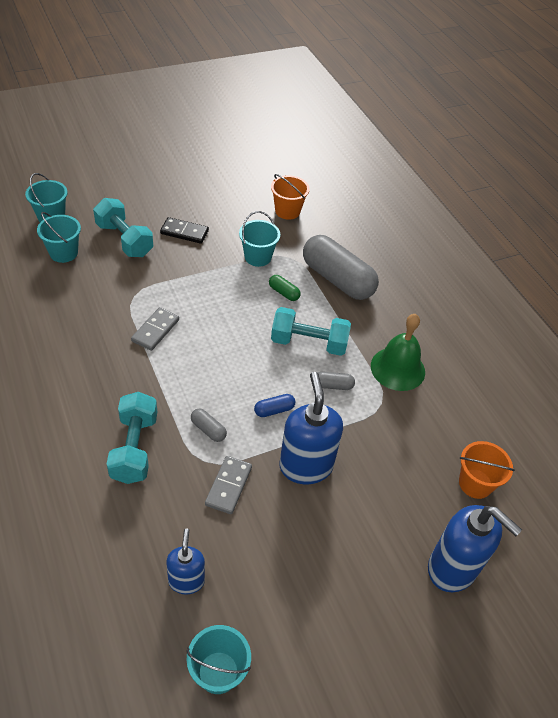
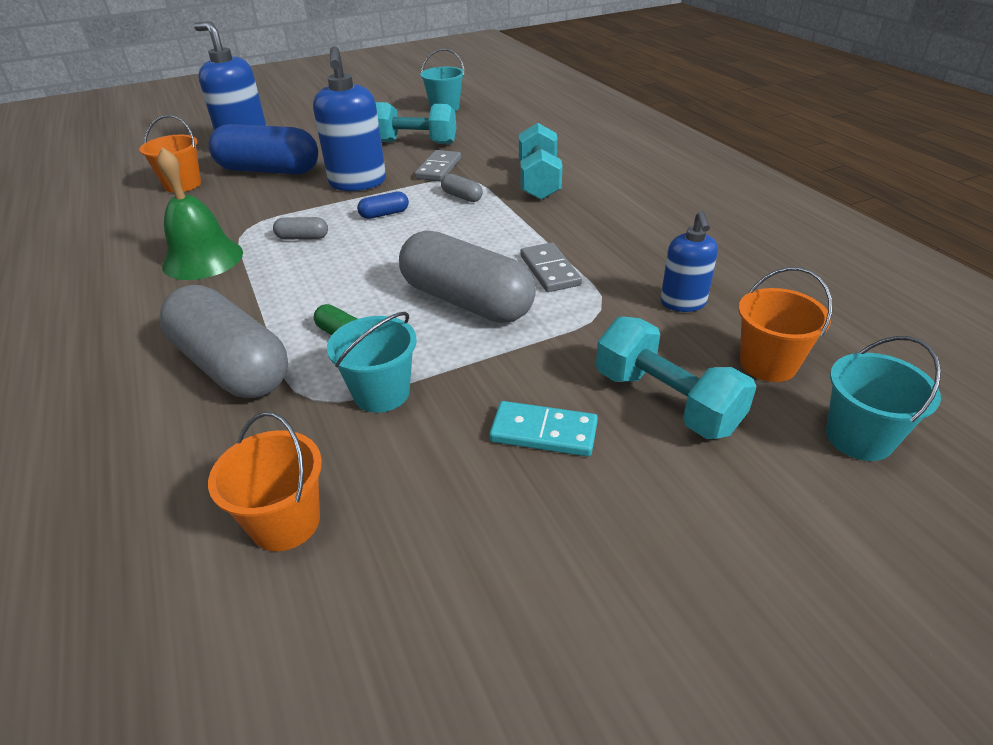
camera: 175 degrees left, 10 degrees down
(63, 253) = (768, 364): turquoise bucket -> orange bucket
(155, 330) = (549, 270): grey domino -> grey domino turned 45 degrees counterclockwise
(184, 232) = (543, 432): black domino -> turquoise domino
(186, 581) = (472, 131): blue soap dispenser -> blue soap dispenser (683, 303)
(212, 310) = (467, 301): none -> grey capsule
(308, 343) = (320, 275): turquoise dumbbell -> turquoise dumbbell (415, 143)
(402, 503) = (269, 170): none -> blue capsule

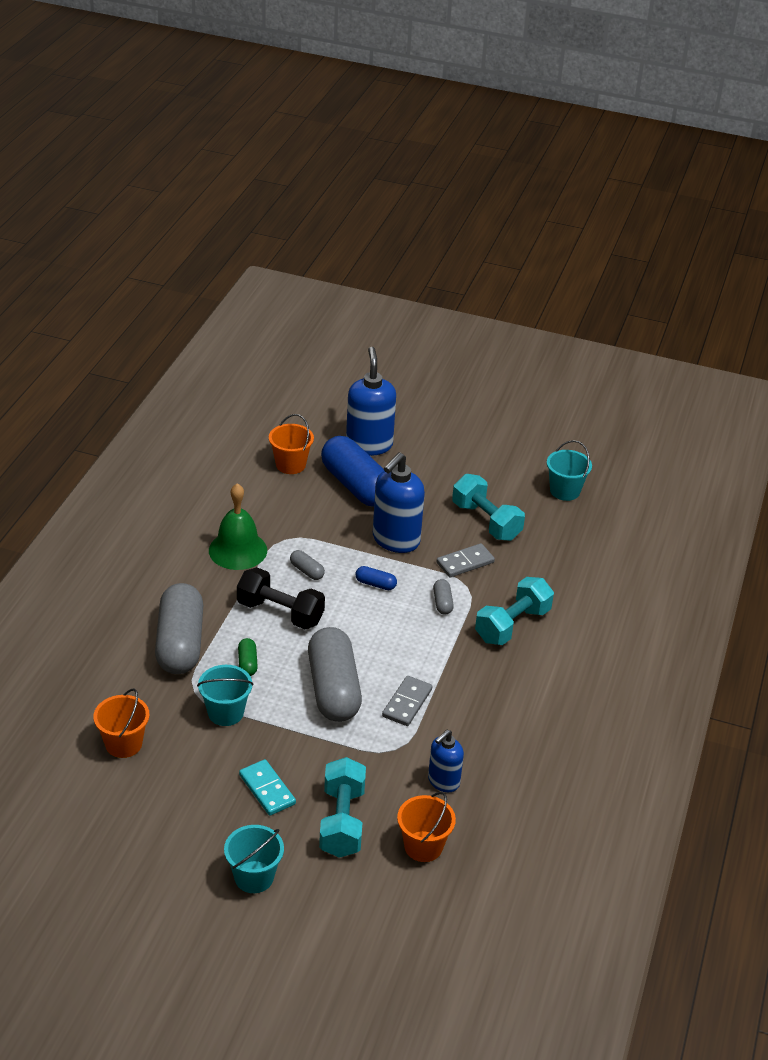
camera: 40 degrees right, 0 degrees up
(319, 278) = (280, 613): none -> black dumbbell
(859, 437) = (397, 908): turquoise bucket -> turquoise bucket (254, 877)

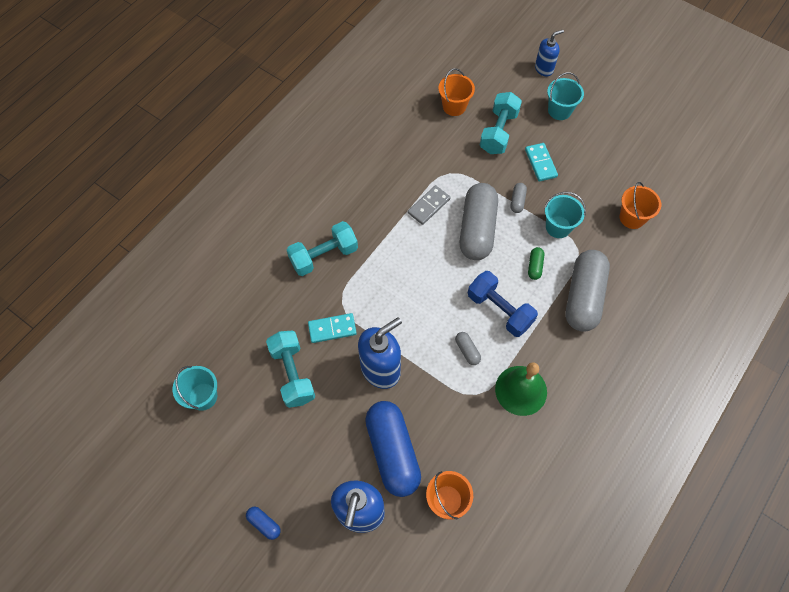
camera: 160 degrees left, 25 degrees up
(280, 613) = (499, 310): black dumbbell -> blue dumbbell
(375, 584) = (414, 322): blue capsule -> blue capsule (264, 524)
(442, 603) = (368, 290): grey capsule -> grey capsule (517, 201)
(443, 781) = (426, 144): blue soap dispenser -> blue soap dispenser (544, 69)
(465, 562) = (332, 329): grey domino -> turquoise domino

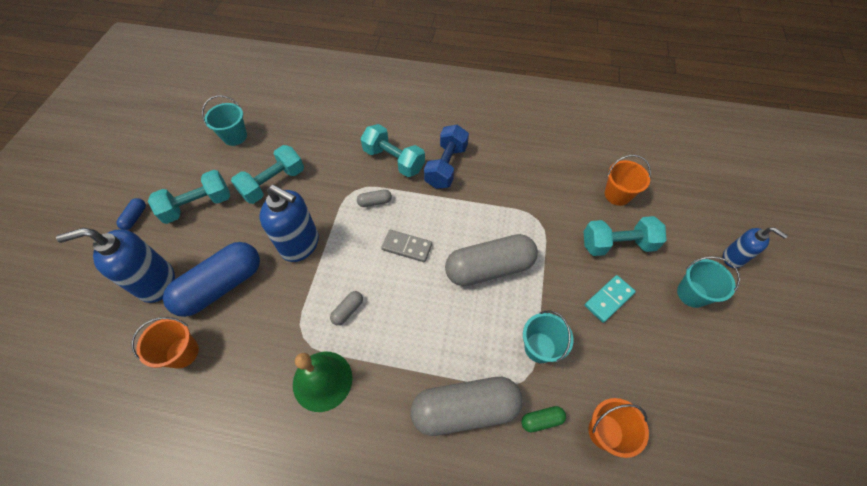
camera: 65 degrees right, 5 degrees down
(282, 455) = (198, 205): none -> turquoise dumbbell
(332, 329) = (326, 193): turquoise domino -> none
(429, 206) = (490, 217): grey domino -> grey domino (407, 247)
(499, 310) = (407, 324): blue dumbbell -> blue dumbbell (446, 166)
(517, 201) = (546, 293): grey capsule -> grey capsule (375, 202)
(534, 266) = (476, 340): green capsule -> green capsule (541, 420)

